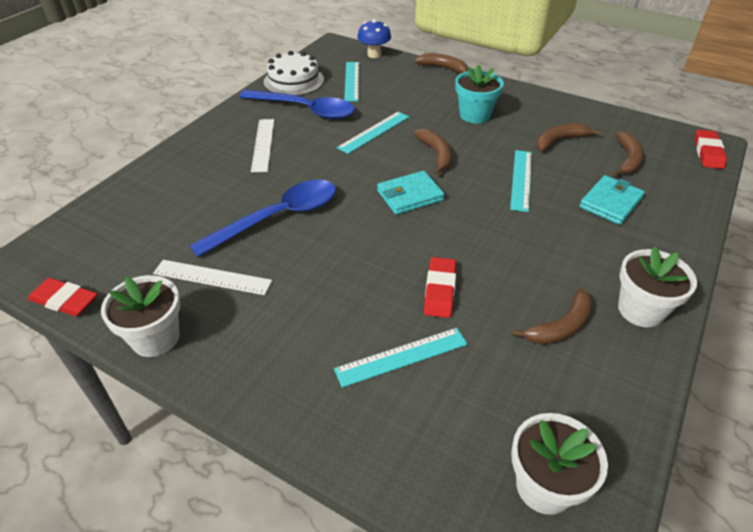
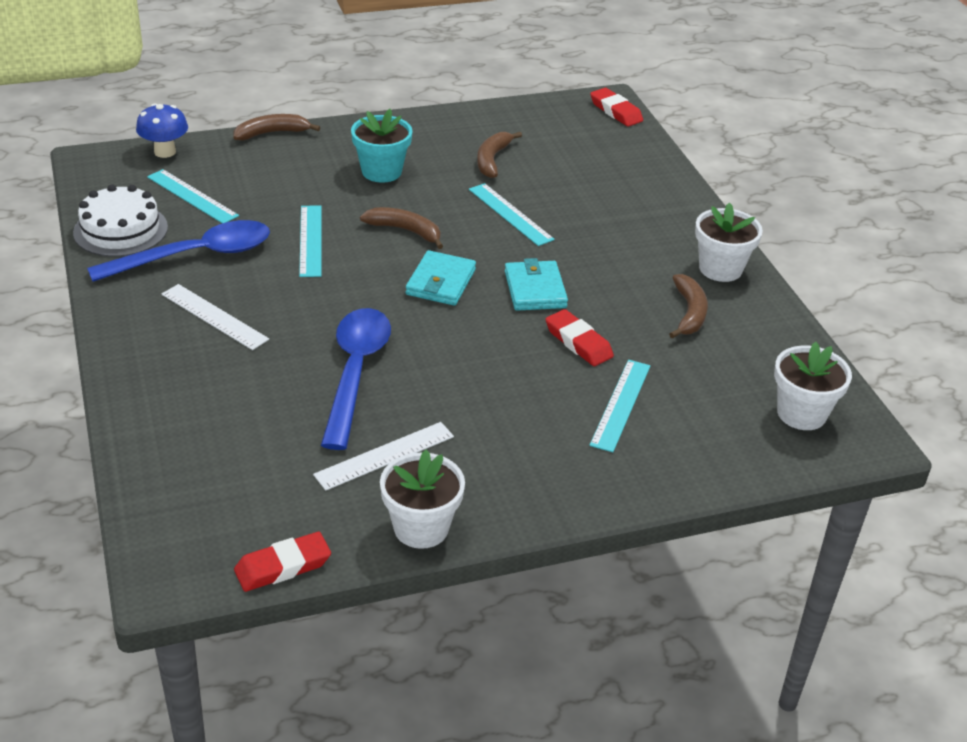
camera: 50 degrees left, 5 degrees down
(610, 203) = (602, 196): turquoise wallet -> turquoise wallet (535, 289)
(627, 159) = (566, 149): brown banana -> none

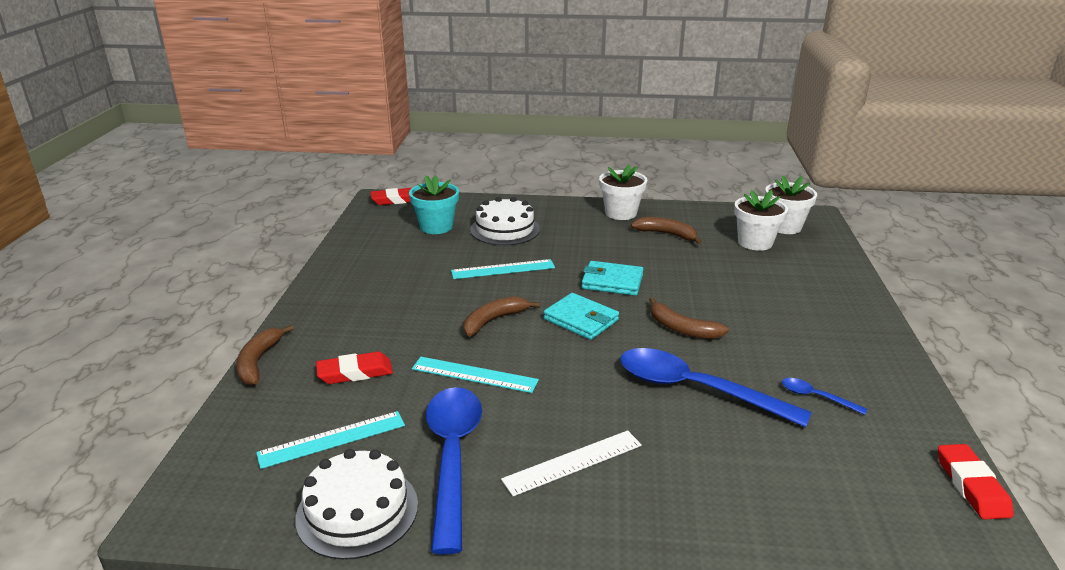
camera: 65 degrees left, 10 degrees down
(165, 152) = (218, 445): blue mushroom -> none
(381, 171) = (389, 313): turquoise flower pot -> turquoise flower pot (436, 227)
(384, 455) = (815, 397): white ruler -> blue spoon
(421, 528) = (910, 397): white flower pot -> white flower pot (755, 242)
(492, 160) = (418, 260): brown banana -> brown banana (682, 328)
(578, 342) = (686, 280): red eraser -> red eraser (355, 373)
(604, 195) = (505, 229): none -> white cake
(621, 404) = (765, 281): turquoise ruler -> none

